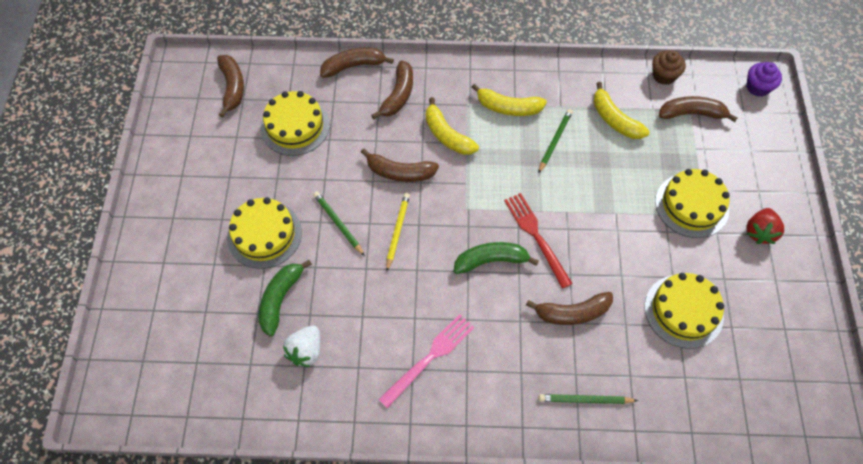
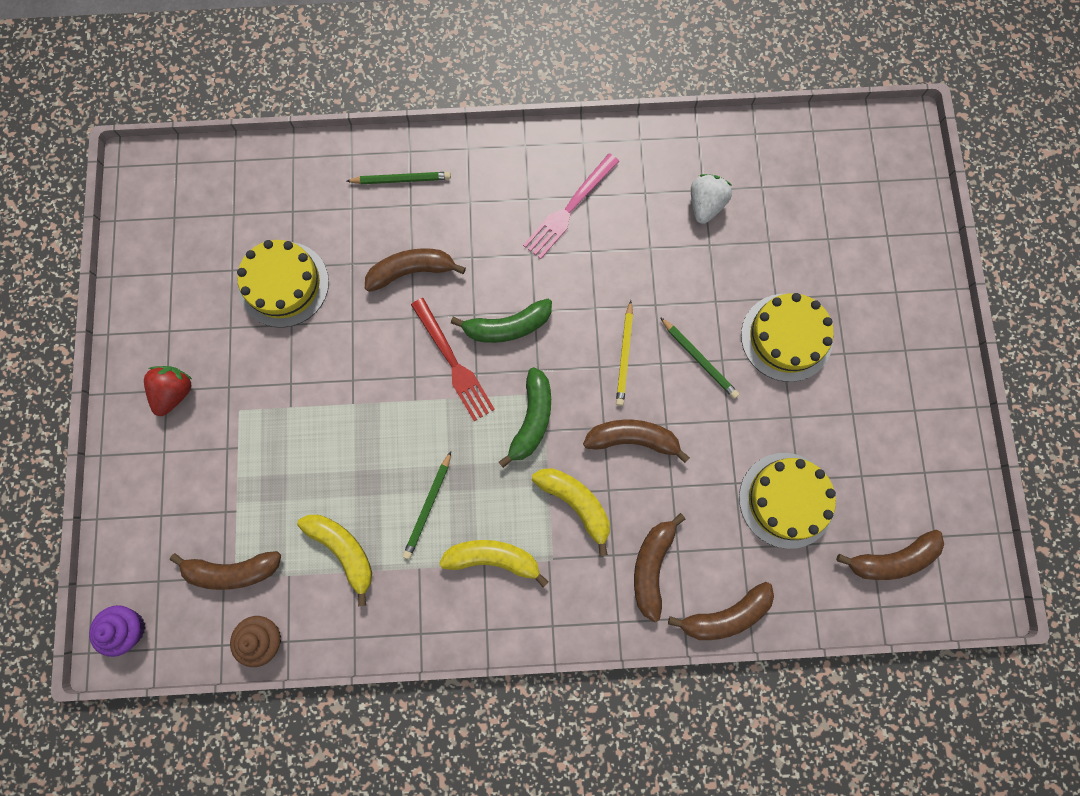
camera: 175 degrees right, 15 degrees up
(232, 87) = (891, 559): brown banana -> brown banana turned 90 degrees counterclockwise
(280, 299) = (747, 259): green banana -> green banana (532, 419)
(691, 205) = (254, 423): yellow cake -> none

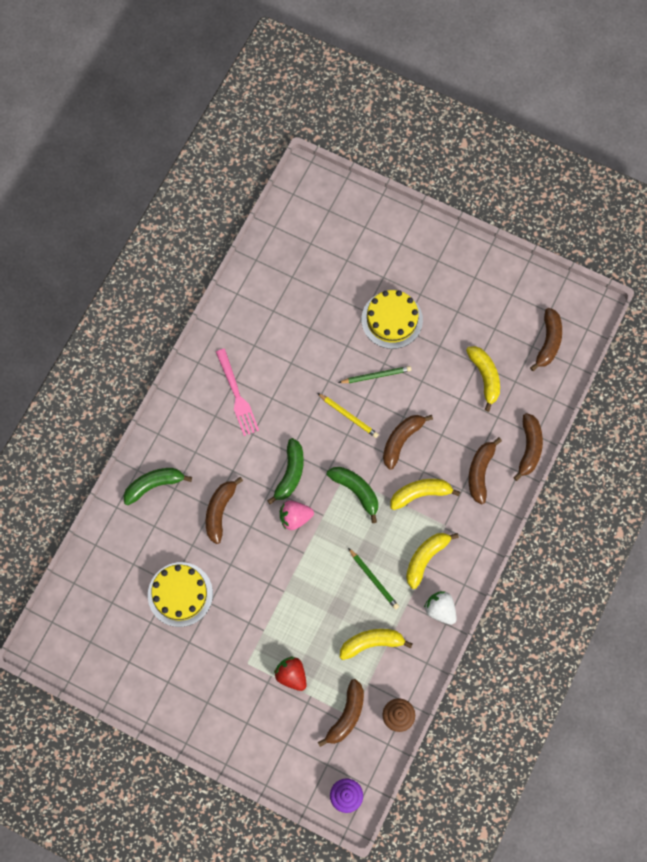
camera: 60 degrees left, 5 degrees down
(175, 392) = (212, 697): red strawberry -> red strawberry (291, 675)
(401, 179) = (154, 485): green pencil -> green banana
(454, 364) = (295, 517): red fork -> pink strawberry
(652, 566) = (480, 472): brown banana -> brown banana turned 60 degrees clockwise
(705, 205) = (283, 315): white strawberry -> white strawberry (440, 610)
(786, 500) = (485, 377): yellow cake -> yellow banana

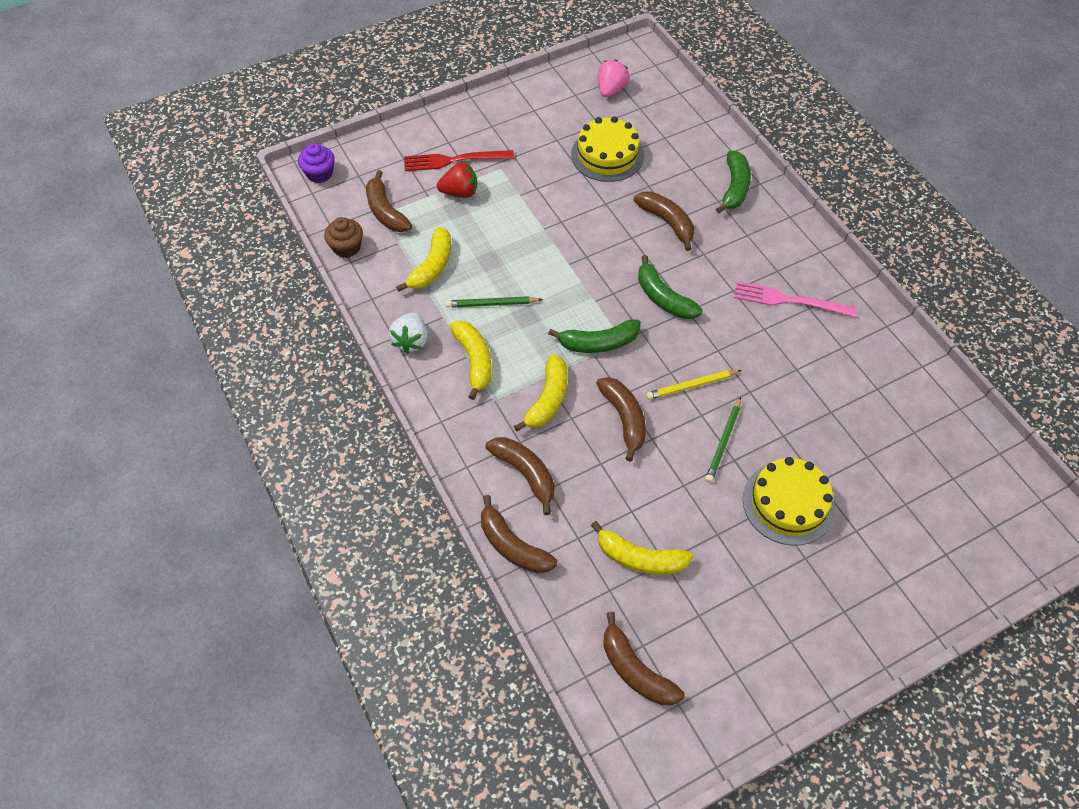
camera: 125 degrees right, 15 degrees down
(263, 704) = (453, 160): none -> red fork
(295, 517) = (612, 276): pink strawberry -> pink strawberry (611, 90)
(440, 610) = (411, 341): white strawberry -> white strawberry turned 105 degrees clockwise

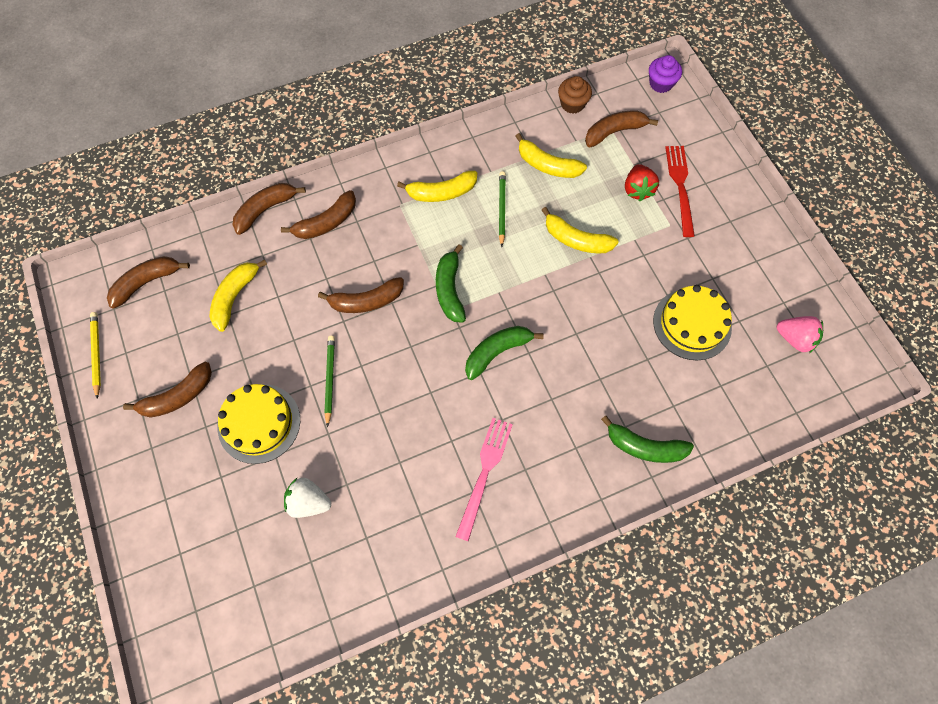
camera: 95 degrees right, 10 degrees up
(411, 341) = (467, 148): white strawberry -> white strawberry (308, 502)
(548, 399) = (395, 244): yellow banana -> yellow banana (576, 240)
(667, 222) = (595, 369): brown banana -> brown banana (178, 396)
(691, 386) = (393, 362): yellow pencil -> yellow pencil (96, 354)
(723, 442) = (330, 379): green pencil -> green pencil turned 60 degrees clockwise

